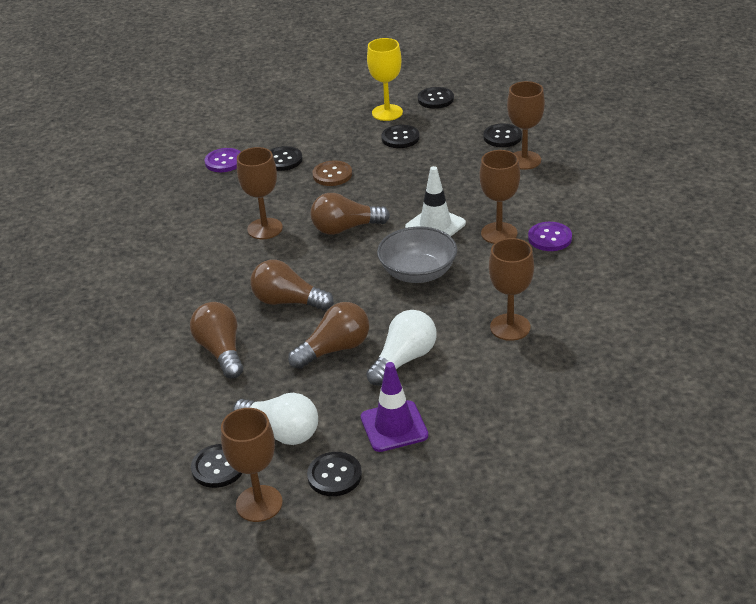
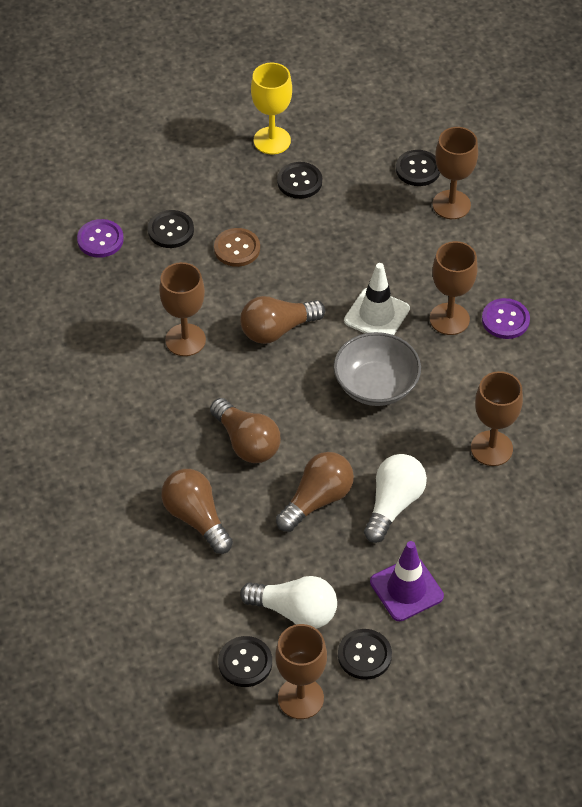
camera: 15 degrees left, 15 degrees up
(288, 301) = (246, 442): brown light bulb -> brown light bulb turned 135 degrees counterclockwise
(435, 99) = (324, 113): black button -> none

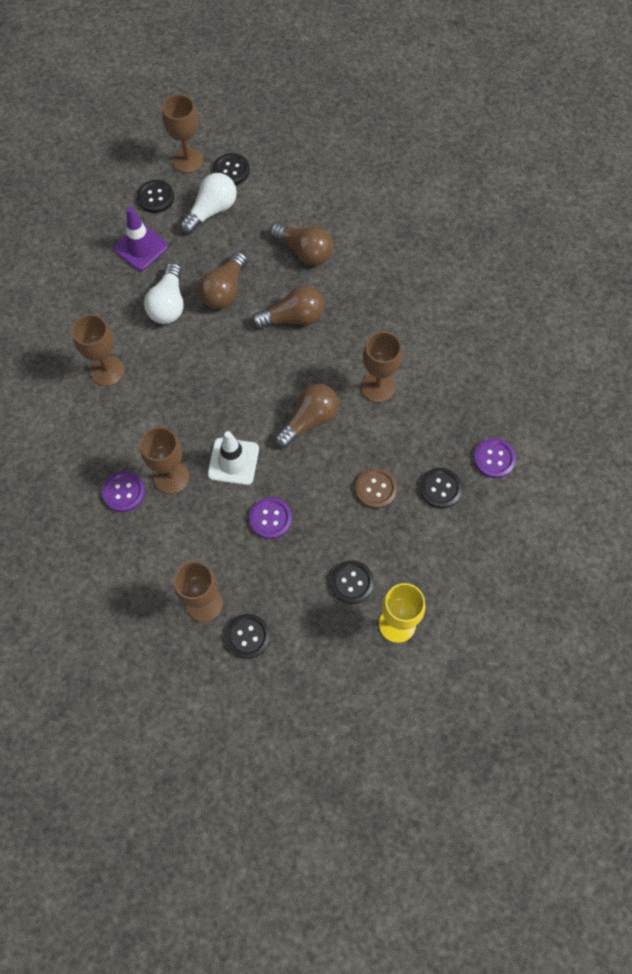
camera: 160 degrees right, 15 degrees up
(246, 442) = (293, 318): brown light bulb -> brown light bulb turned 135 degrees clockwise
(295, 611) = (211, 211): white light bulb -> white light bulb turned 135 degrees clockwise
(357, 254) = (270, 518): none -> purple button
(376, 385) = (212, 396): grey bowl -> none

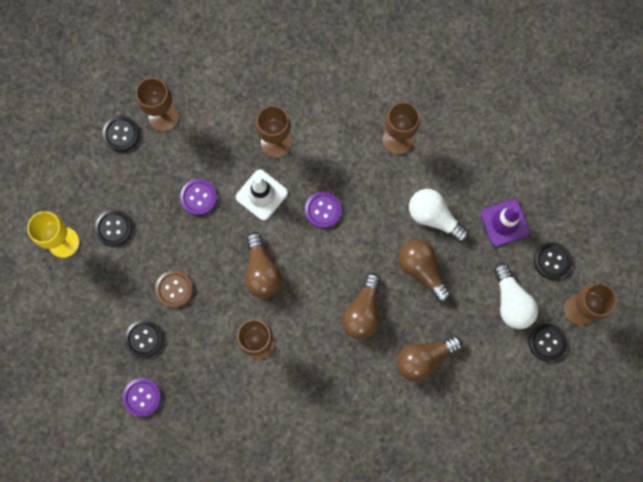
camera: 120 degrees right, 10 degrees up
(124, 492) = (284, 103): purple button -> purple button (323, 210)

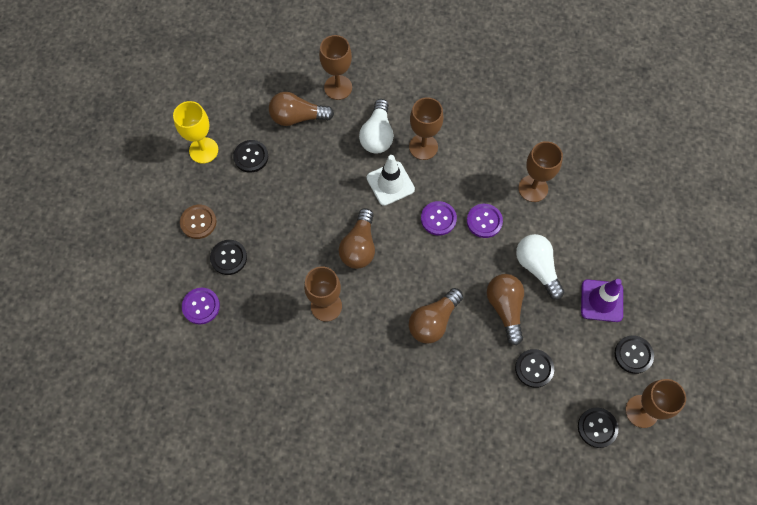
camera: 25 degrees right, 10 degrees down
(121, 134) = (296, 86): black button -> black button (534, 368)
(174, 289) = (276, 228): brown button -> brown button (198, 222)
(198, 197) = (335, 162): purple button -> purple button (484, 221)
(424, 358) = (471, 388): brown light bulb -> brown light bulb (297, 117)
(511, 301) = (578, 374): white light bulb -> white light bulb (377, 135)

